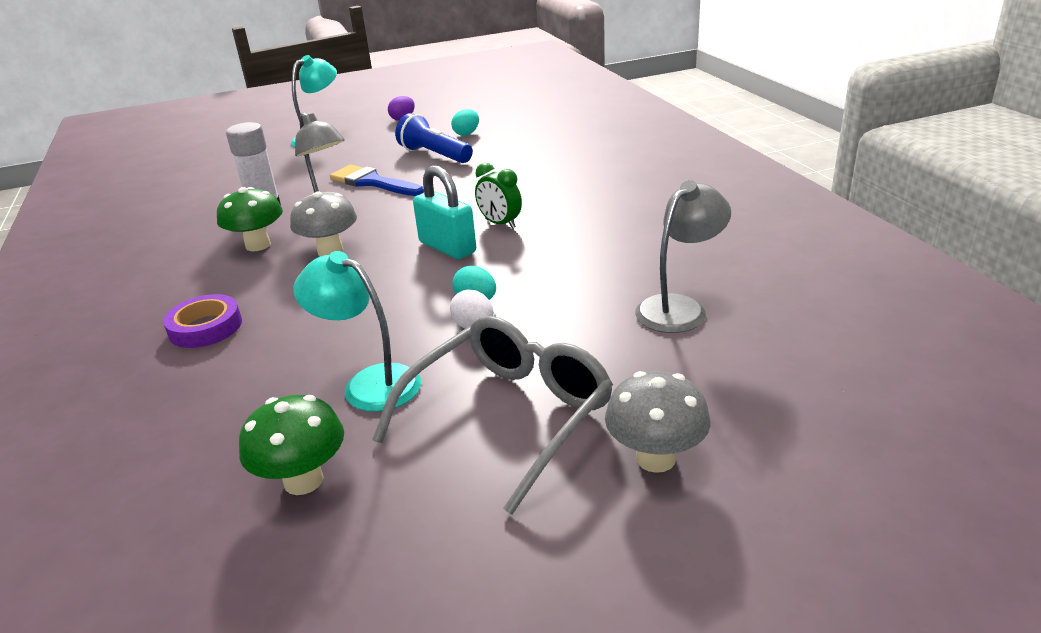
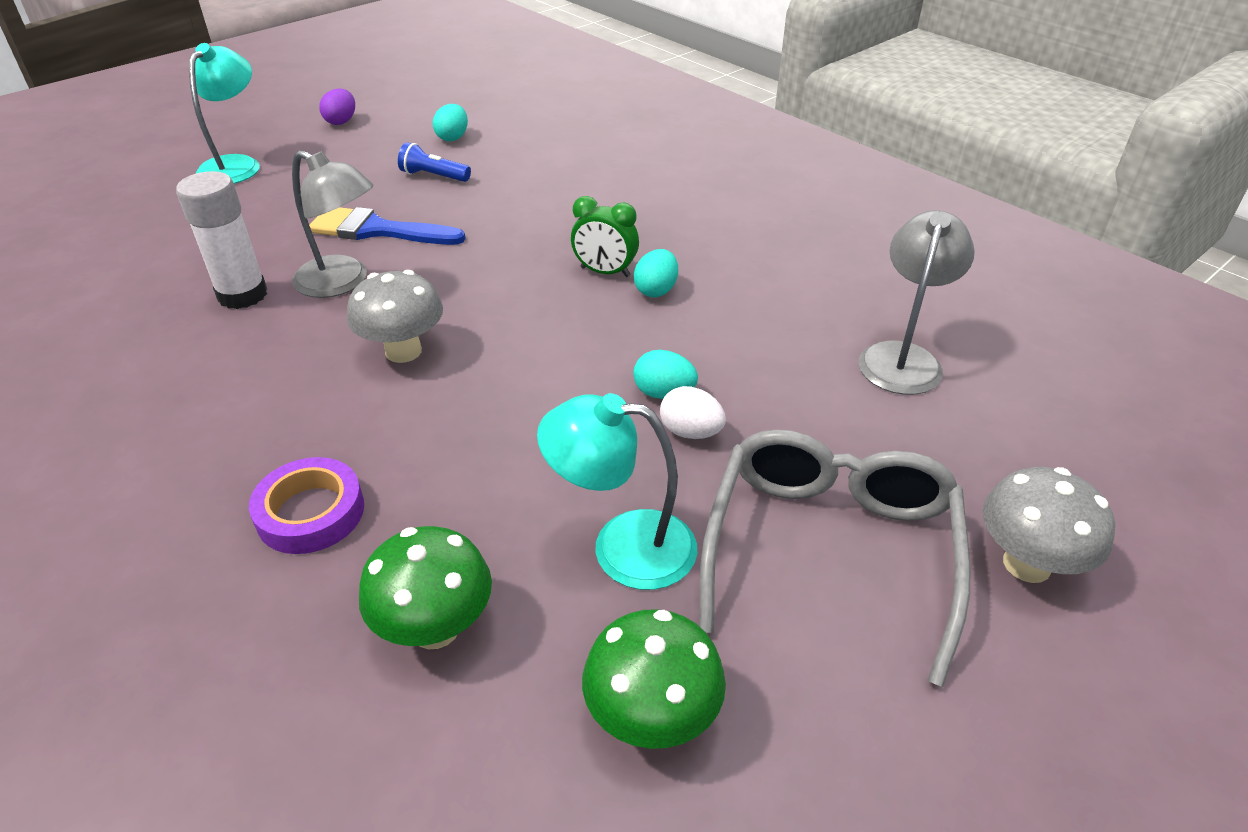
camera: 25 degrees left, 10 degrees up
(258, 245) = (283, 359): green mushroom -> green mushroom (435, 628)
(434, 155) = (434, 176): blue flashlight -> blue flashlight, size x0.61
(447, 247) = (563, 318): turquoise padlock -> none
(526, 239) = (656, 290): none -> turquoise egg

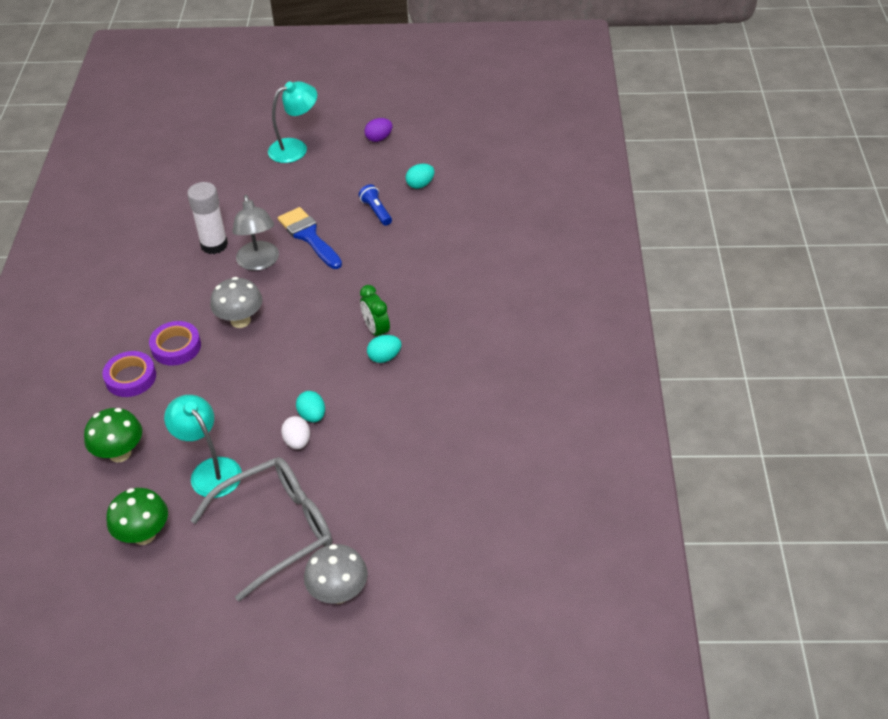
camera: 45 degrees right, 5 degrees up
(340, 431) = (176, 347): none -> purple tape
(902, 357) = (441, 473): grey lamp -> none

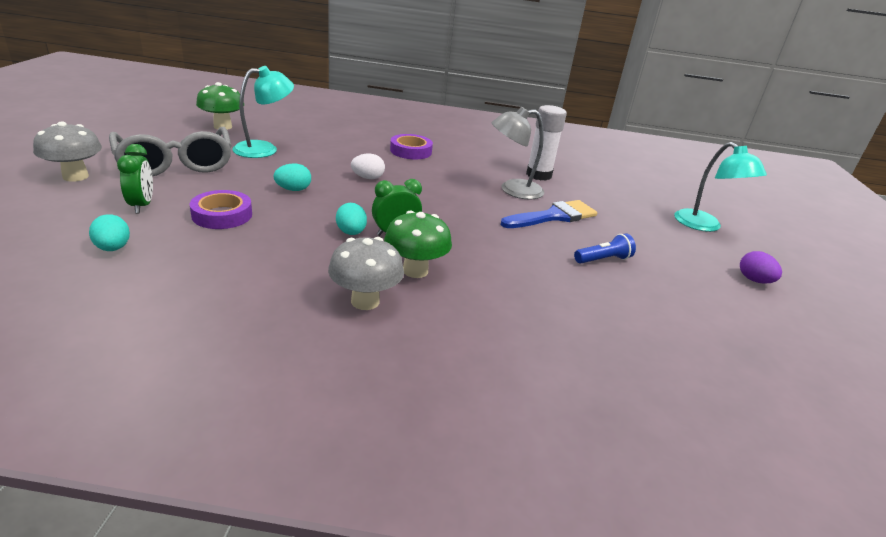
camera: 90 degrees right, 15 degrees down
(120, 453) = (308, 127): green mushroom -> green mushroom (415, 270)
(131, 378) = (383, 136): purple tape -> purple tape (222, 215)
(240, 320) = (434, 175): grey mushroom -> grey mushroom (365, 301)
(297, 442) = (266, 180): white egg -> white egg (367, 178)
(383, 510) = (142, 205): none -> green clock
(420, 185) = (667, 298): turquoise egg -> turquoise egg (113, 248)

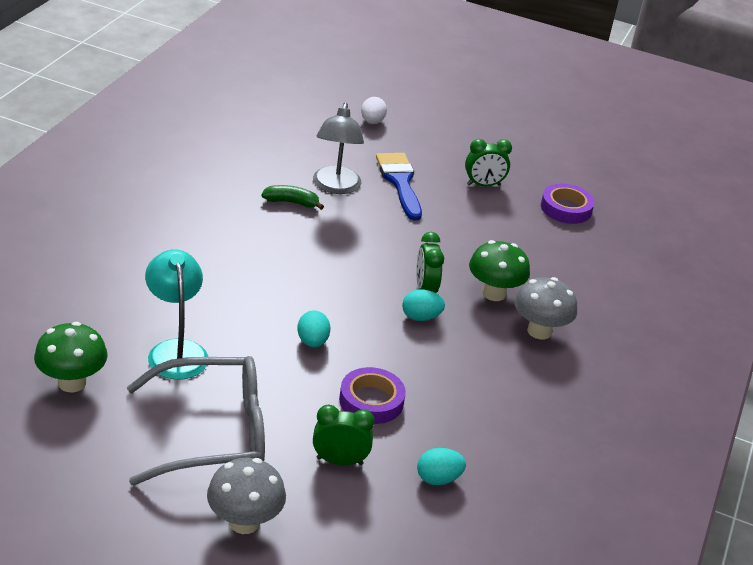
camera: 75 degrees left, 5 degrees up
(367, 178) = (287, 280): white egg -> white egg (372, 122)
(411, 151) = (207, 229): purple tape -> purple tape (566, 208)
(472, 175) = (291, 202): none -> green banana
(538, 175) = (298, 156): white glue stick -> none
(603, 259) = (483, 185): blue flashlight -> green clock
(704, 226) = (428, 104): turquoise lamp -> none
(754, 280) = (520, 124): purple egg -> none

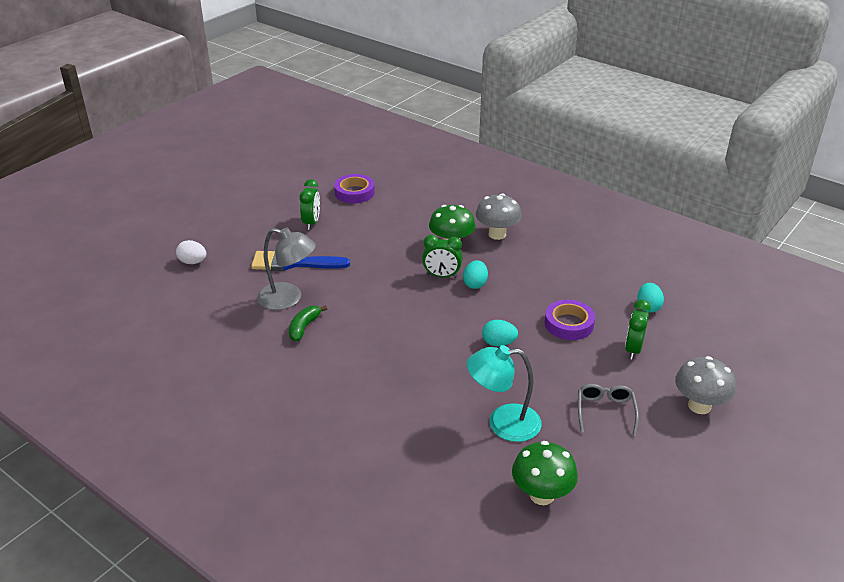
camera: 70 degrees left, 0 degrees up
(213, 433) = (605, 411): grey glasses -> grey glasses, size x0.49

